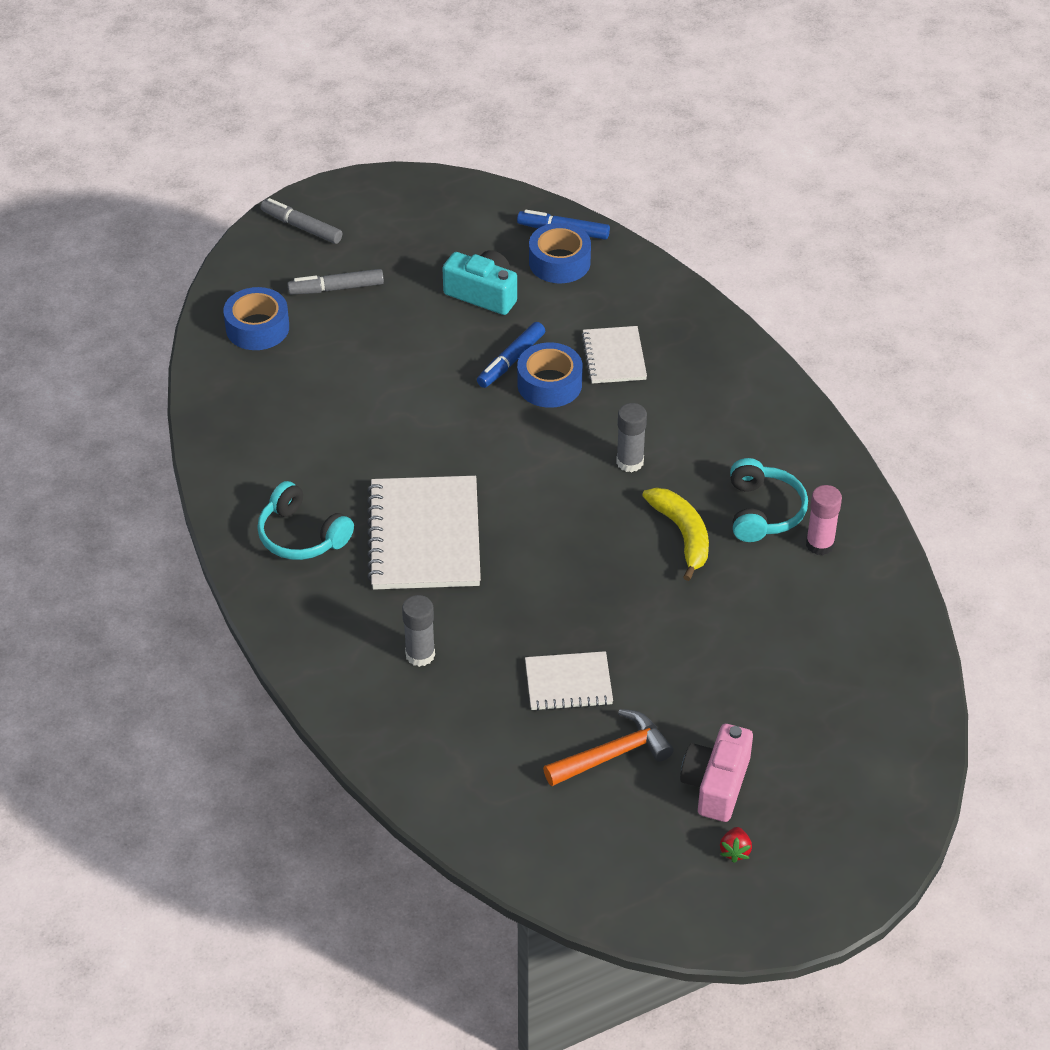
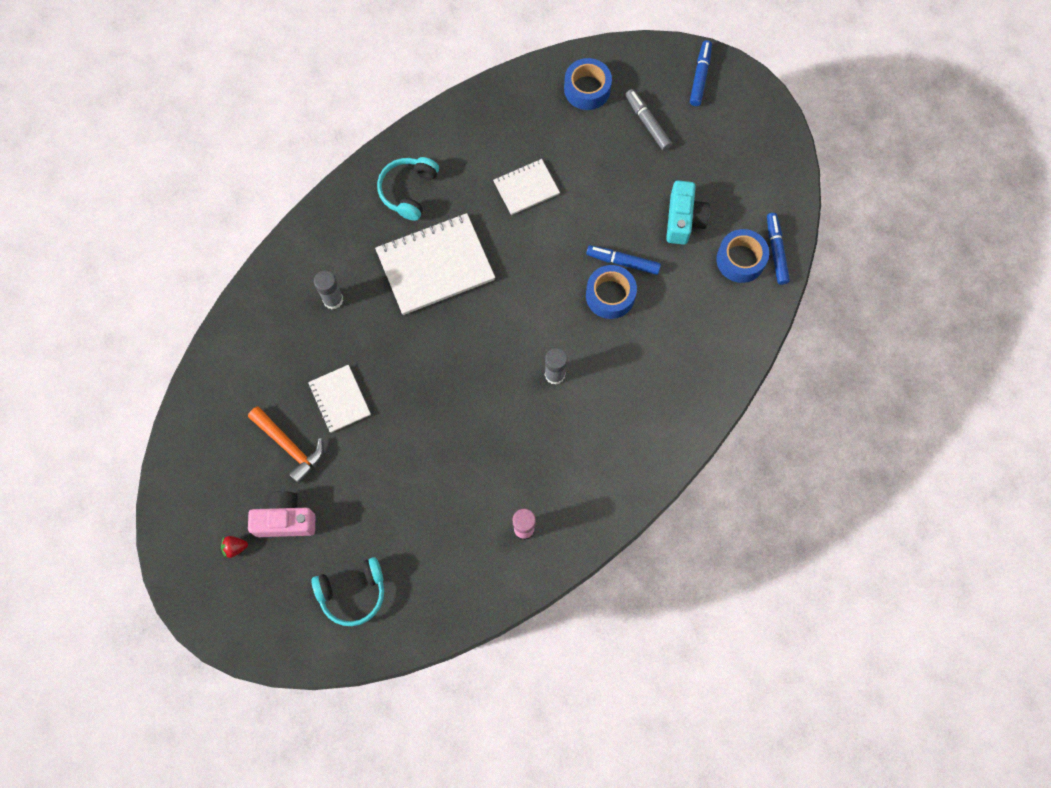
camera: 70 degrees right, 25 degrees up
(302, 227) = (700, 76): grey marker -> blue marker
(614, 357) = (656, 330): white notebook -> white notebook (526, 188)
(682, 534) = (498, 431): yellow banana -> none
(763, 511) = (541, 480): turquoise headphones -> turquoise headphones (352, 593)

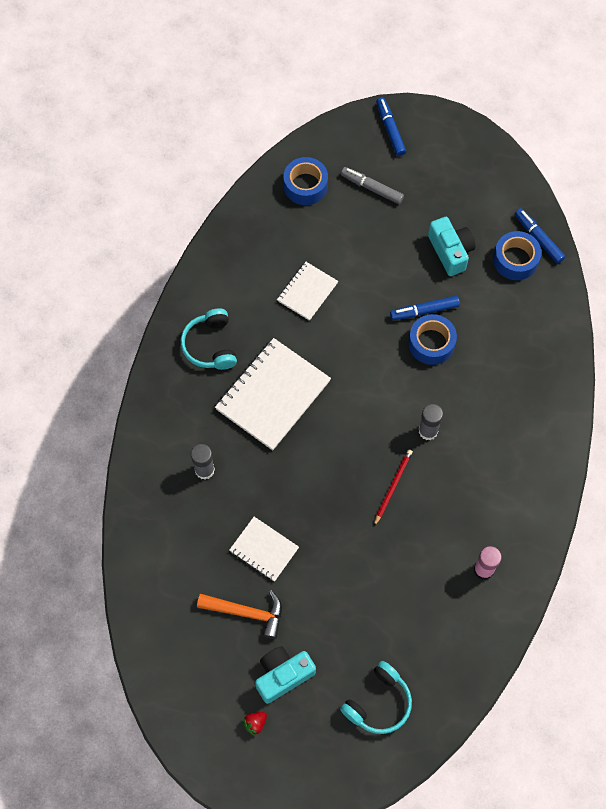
camera: 30 degrees left, 5 degrees down
(285, 520) = (283, 675): pink camera -> turquoise camera
(490, 407) = (393, 486): none -> red pencil

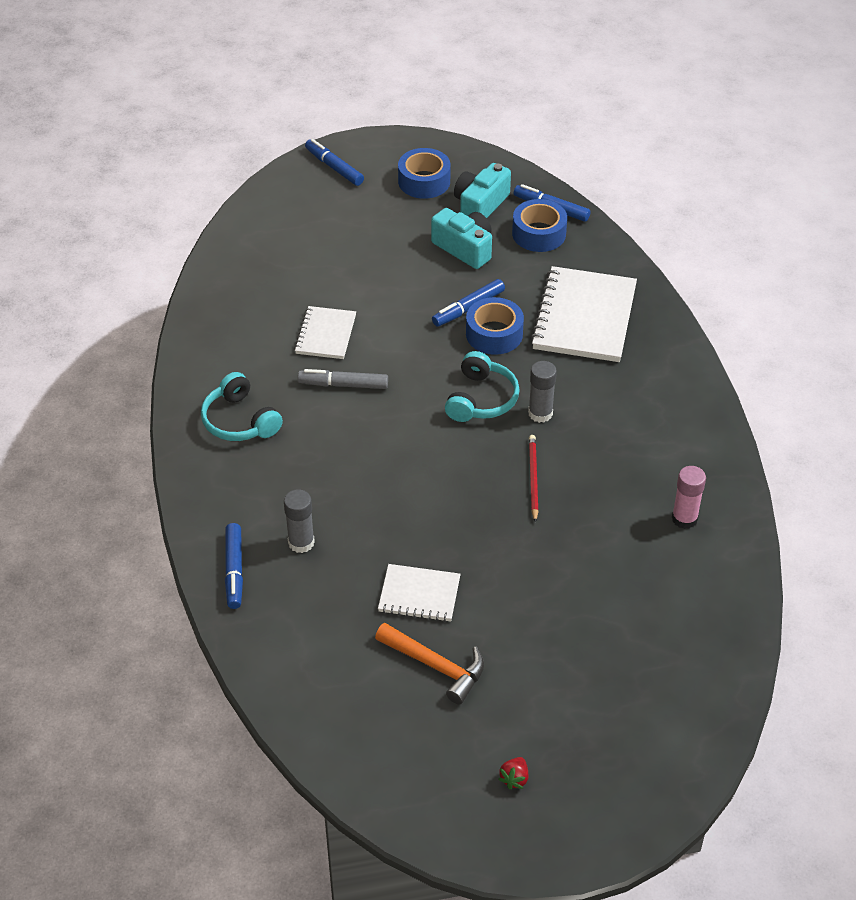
camera: 25 degrees left, 20 degrees down
(149, 473) = (234, 570): none -> blue marker
(247, 612) = (436, 666): orange hammer -> orange hammer turned 45 degrees clockwise
(273, 395) = (342, 442): white notebook -> white notebook (584, 317)
(283, 675) = (518, 714): turquoise camera -> turquoise camera (480, 205)
(305, 186) = (268, 242): blue tape -> blue tape (424, 181)
(372, 188) = (344, 222): grey marker -> grey marker (343, 384)
(378, 702) = (648, 696): turquoise headphones -> turquoise headphones (481, 399)

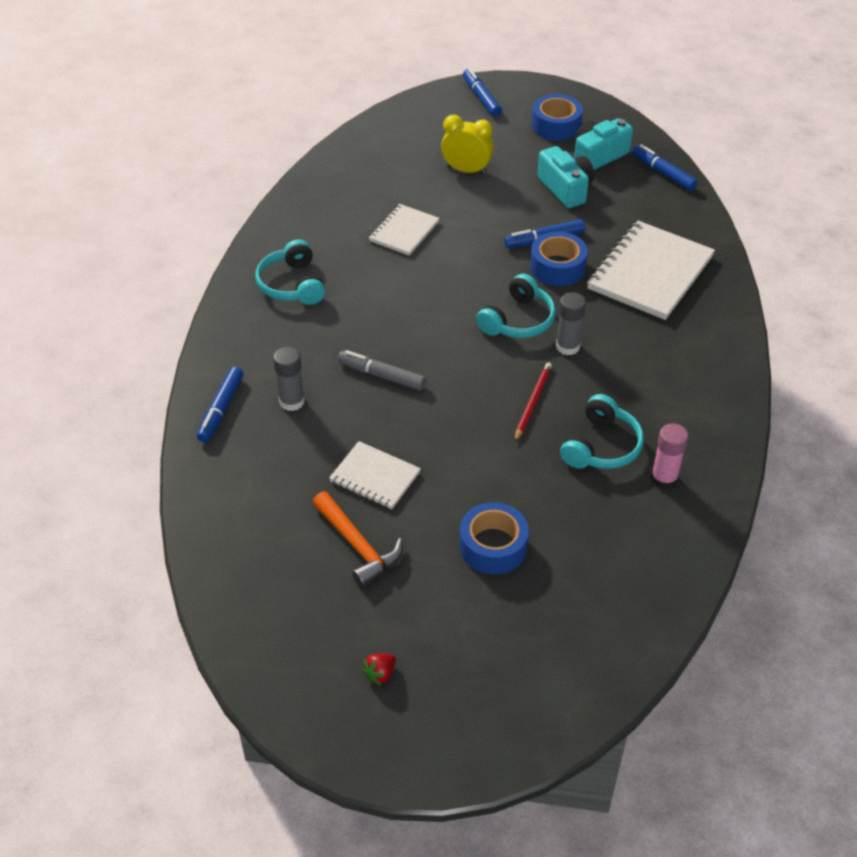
camera: 20 degrees right, 0 degrees up
(343, 384) = (398, 277): grey marker -> grey marker (381, 375)
(357, 252) = (466, 170): none -> yellow clock
(539, 233) = (641, 191): blue tape -> blue tape (493, 546)
(615, 503) = (601, 446): none -> turquoise headphones

